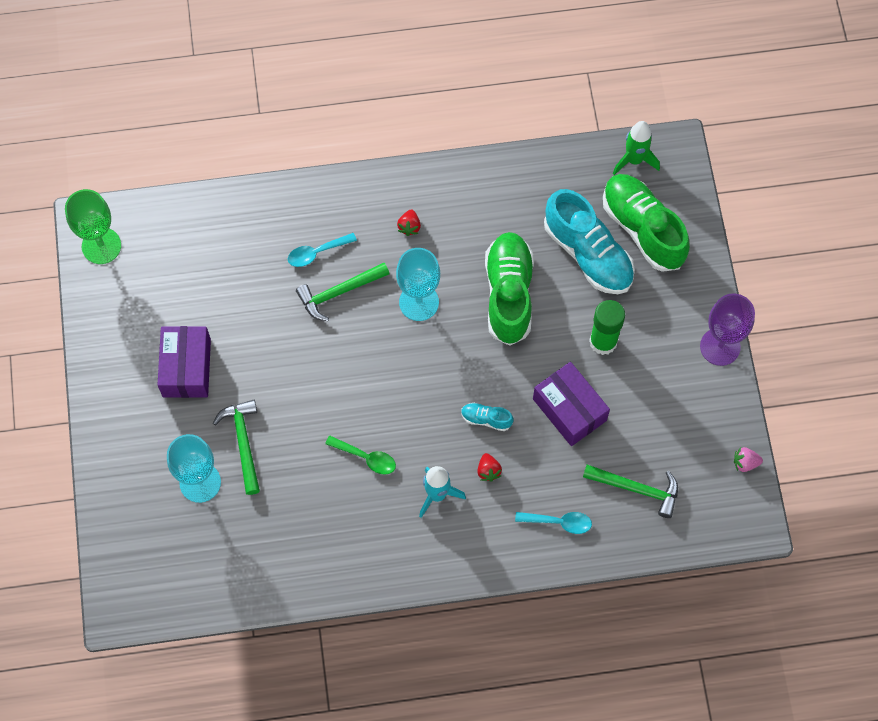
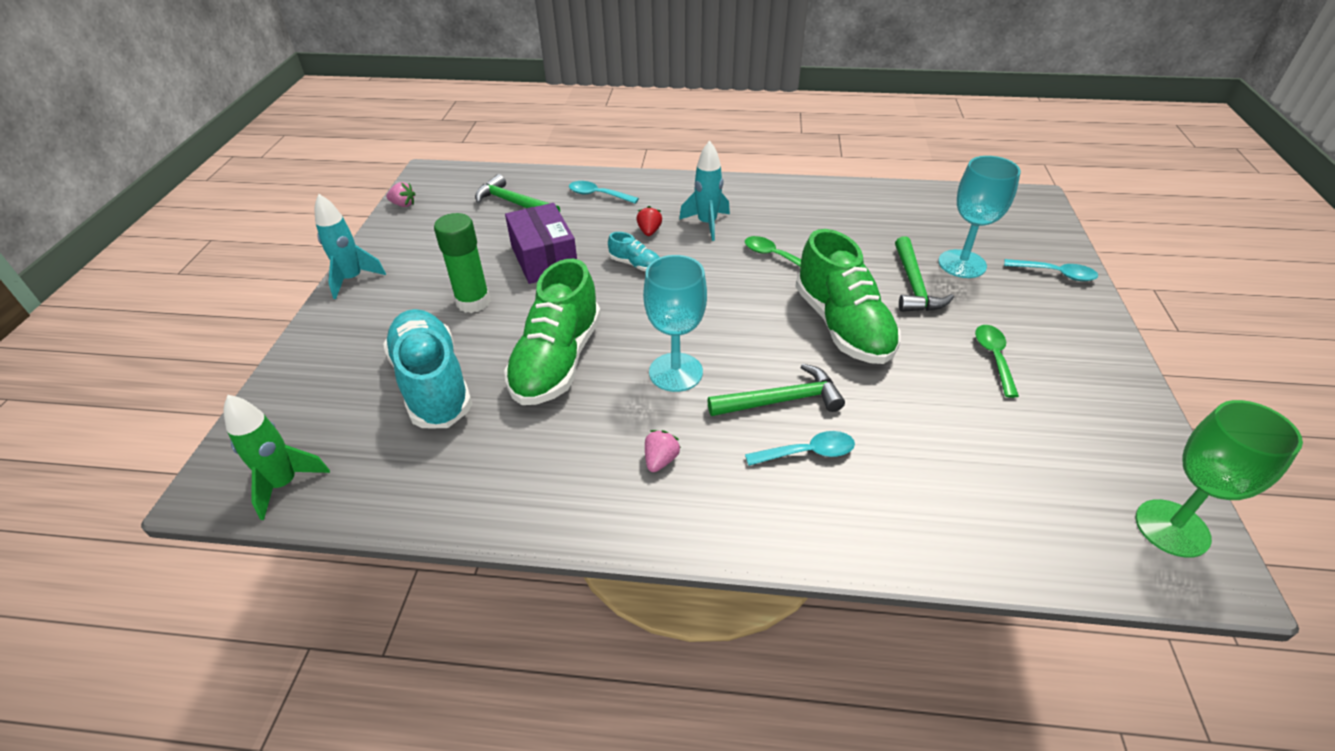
camera: 165 degrees left, 25 degrees down
(121, 485) = (1055, 274): none -> turquoise spoon
(187, 368) = (994, 357): purple box -> green spoon
(409, 226) = (660, 460): red strawberry -> pink strawberry
(642, 229) = (344, 397): green shoe -> green shoe (842, 326)
(720, 346) = (353, 279): purple goblet -> turquoise rocket

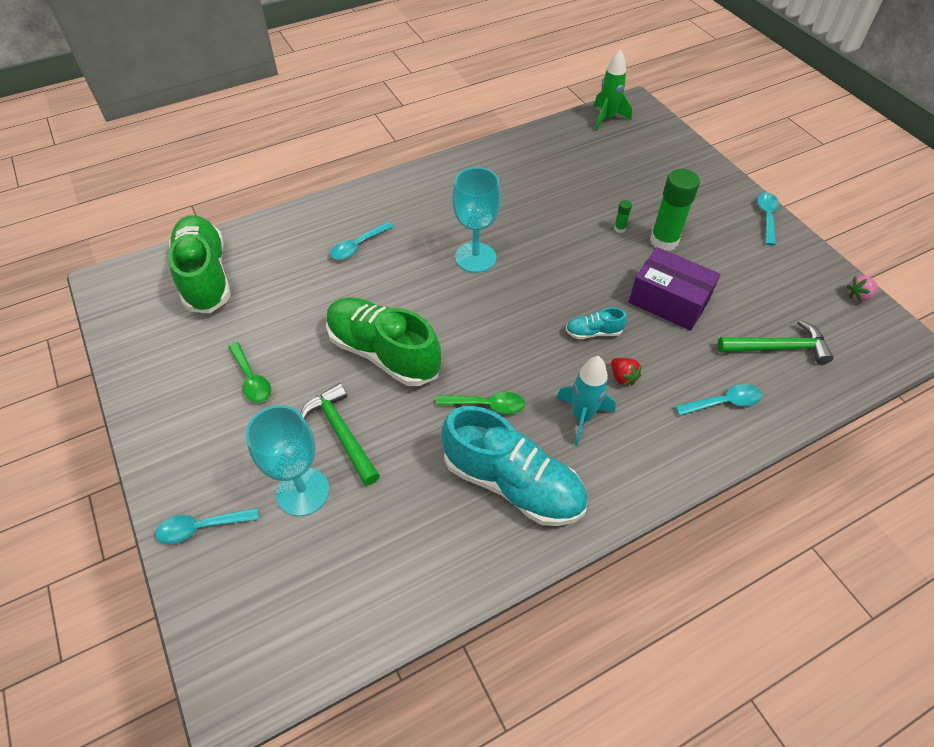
camera: 145 degrees right, 10 degrees up
(353, 279) = (766, 217): turquoise rocket -> turquoise spoon
(432, 384) = (609, 184): turquoise shoe -> turquoise shoe (513, 483)
(495, 332) = (619, 228): none -> green glue stick
(557, 361) = (556, 229): green shoe -> green shoe (205, 276)
(660, 460) = (438, 206): pink strawberry -> none
(781, 400) = (393, 271): green hammer -> none
(1172, 528) = (126, 298): green goblet -> none

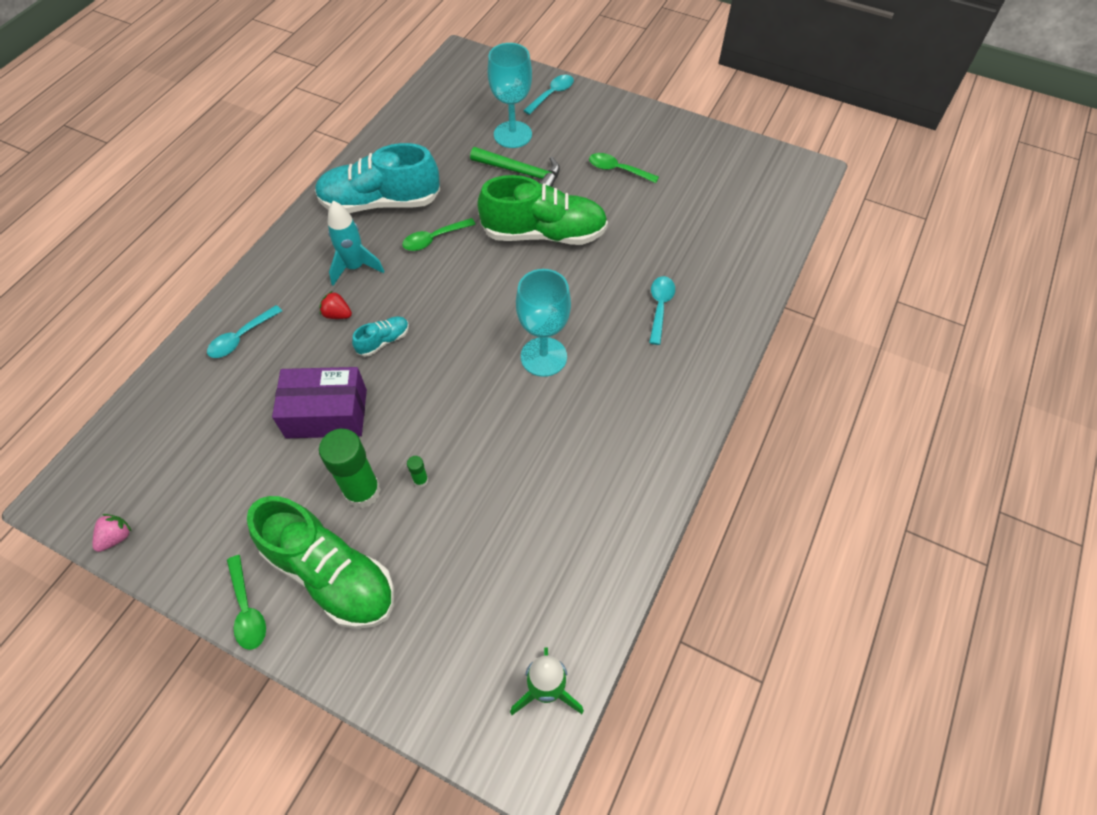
camera: 145 degrees right, 5 degrees up
(205, 276) = (746, 213): green shoe -> green shoe (331, 574)
(766, 217) = (247, 610): turquoise spoon -> green spoon
(778, 348) = (201, 419): green hammer -> none

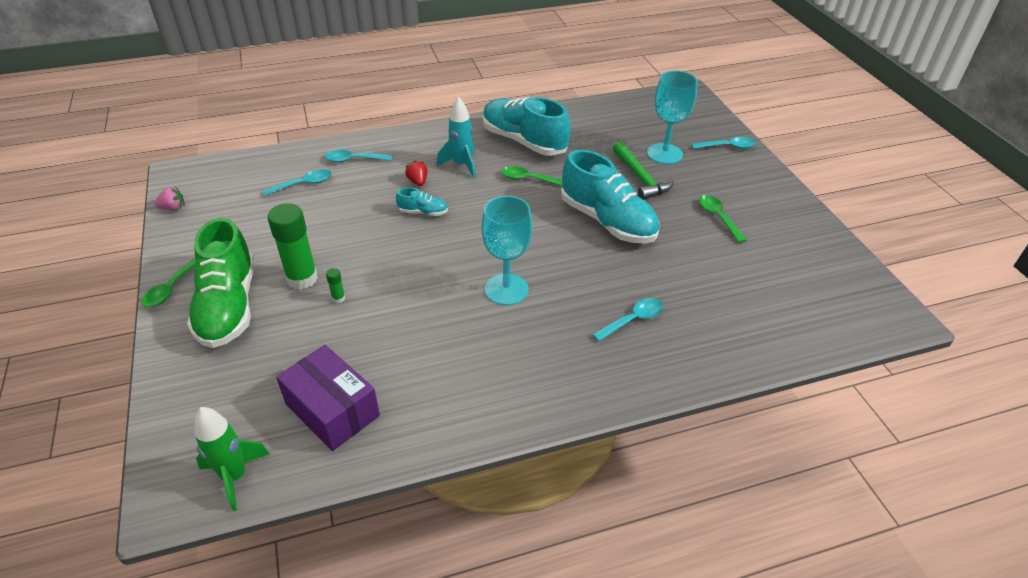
camera: 45 degrees right, 15 degrees down
(225, 402) = (303, 184): none -> turquoise spoon
(326, 413) = (341, 226): purple box -> purple box (332, 410)
(544, 233) = (607, 221): green shoe -> turquoise shoe

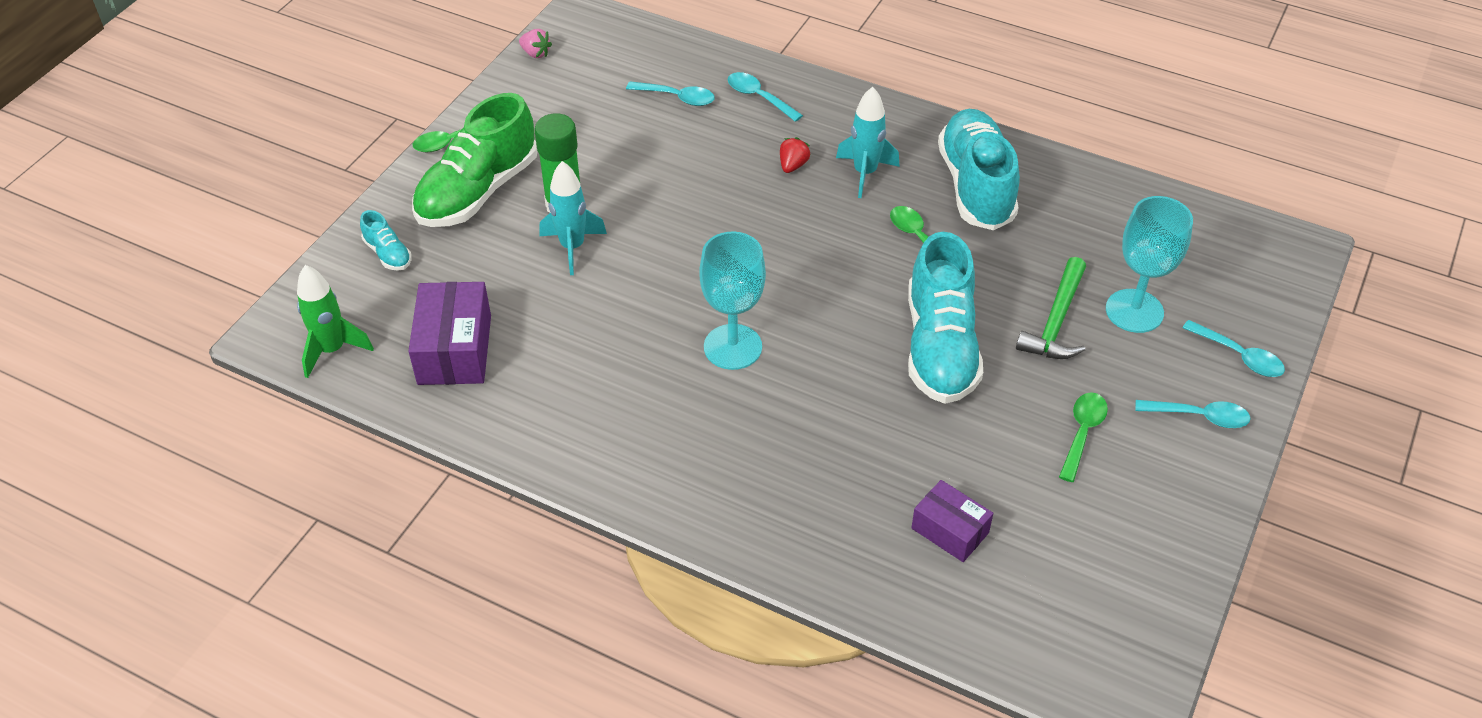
camera: 45 degrees right, 5 degrees up
(338, 298) = (572, 247): green glue stick -> turquoise rocket
(423, 212) = (755, 205): turquoise shoe -> turquoise shoe (388, 254)
(633, 320) = (816, 470): turquoise spoon -> turquoise spoon (1199, 416)
(730, 301) = (950, 530): none -> purple box

